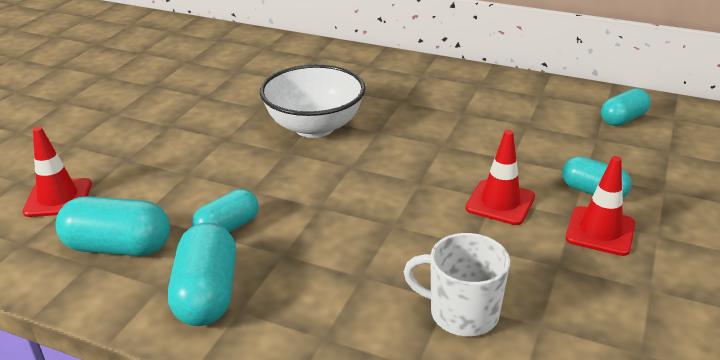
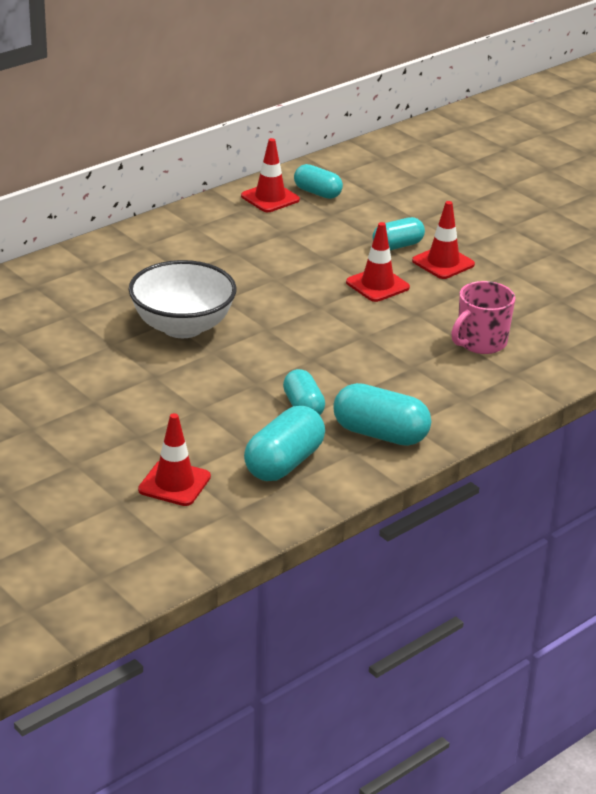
camera: 65 degrees left, 0 degrees up
(462, 313) = (481, 342): white mug -> pink mug
(576, 101) = (270, 198): none -> red traffic cone
(623, 119) = (317, 193): turquoise capsule -> turquoise capsule turned 45 degrees counterclockwise

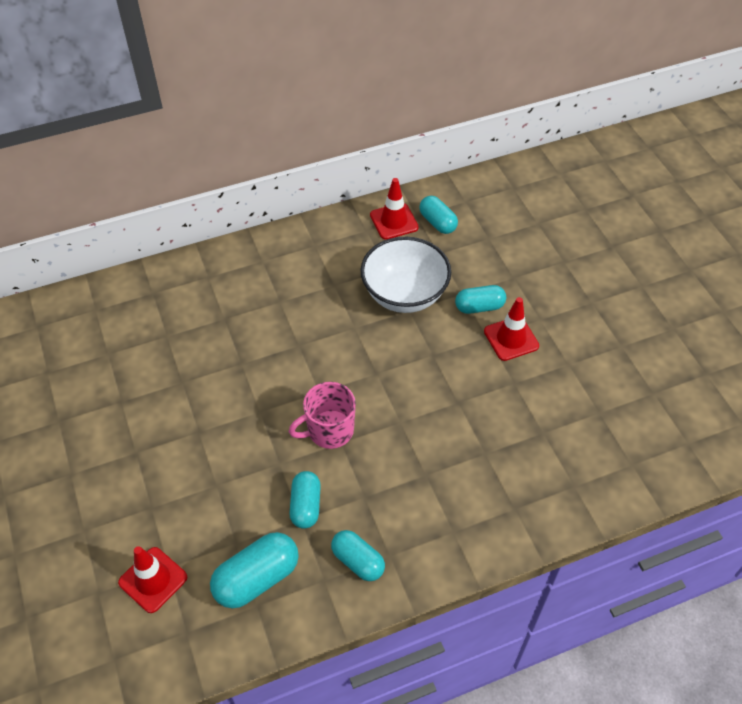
camera: 20 degrees right, 20 degrees up
(182, 327) = (249, 373): white bowl -> white bowl (404, 294)
(377, 285) = (439, 356): red traffic cone -> none
(380, 434) = (358, 561): turquoise capsule -> turquoise capsule, size x0.66
(481, 342) = (501, 456): pink mug -> pink mug (329, 430)

